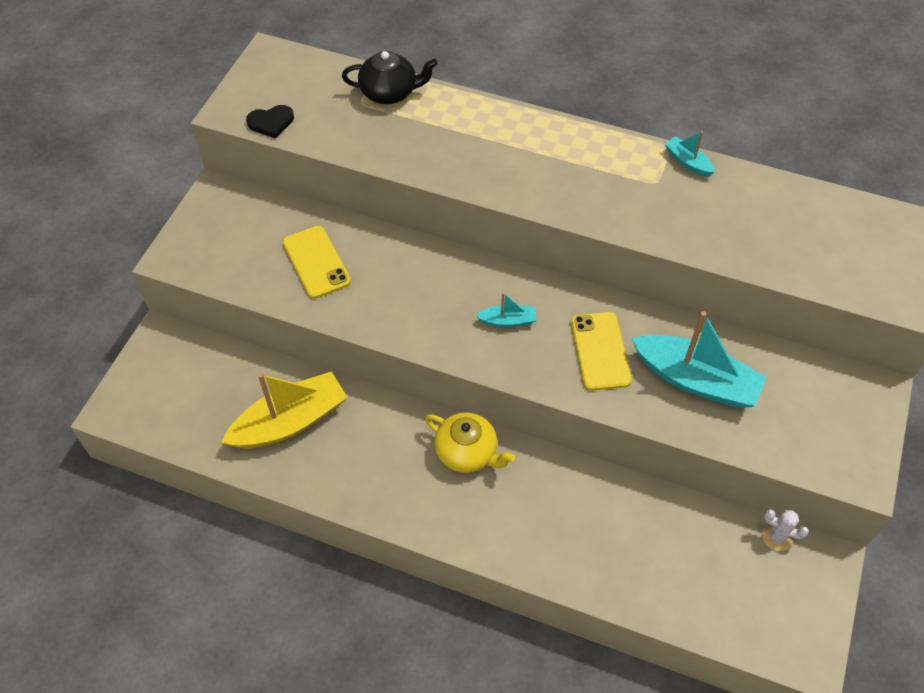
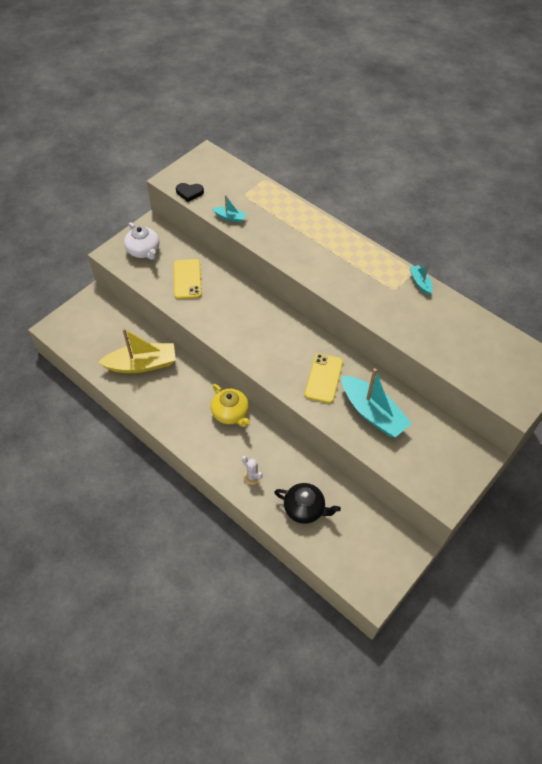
camera: 20 degrees right, 0 degrees up
(224, 238) = (144, 251): none -> white teapot
(389, 93) = (263, 194): black teapot -> black teapot (304, 508)
(508, 321) = (279, 344): turquoise boat -> turquoise boat (230, 217)
(777, 537) = (388, 522): white cactus -> white cactus (252, 476)

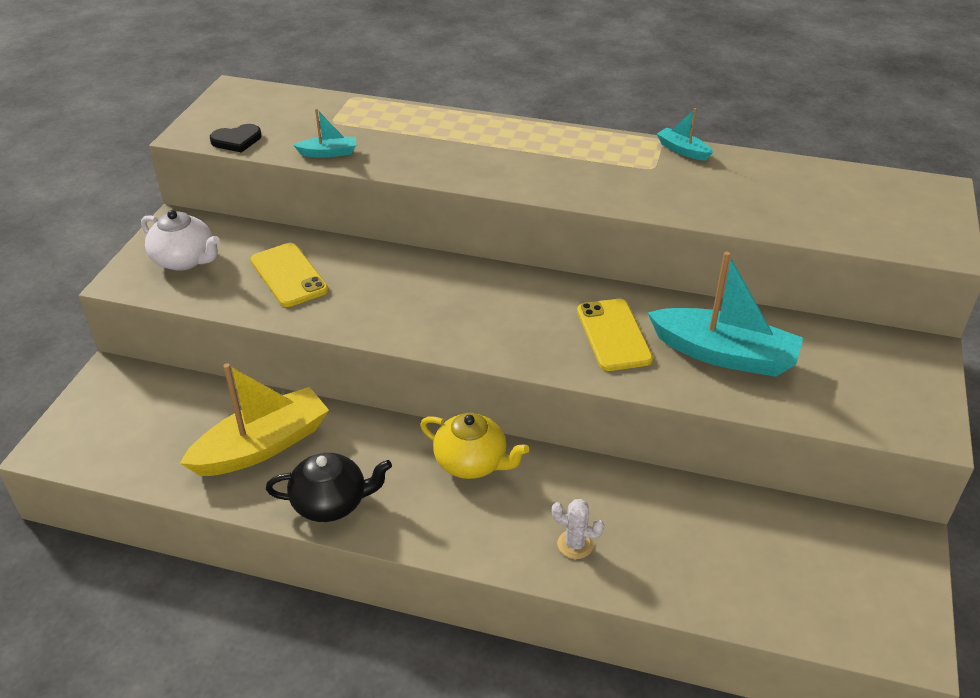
camera: 25 degrees left, 15 degrees down
(304, 508) = (698, 558): black teapot -> black teapot (331, 503)

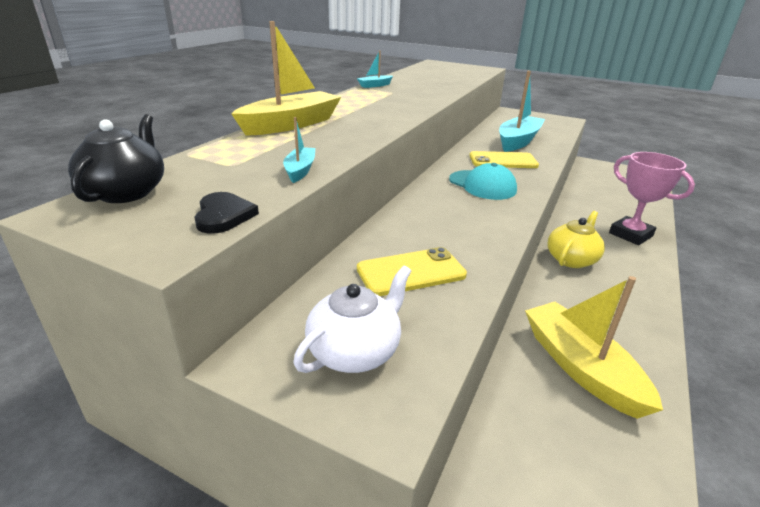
camera: 80 degrees left, 10 degrees down
(331, 503) = (637, 328): black teapot -> black teapot (126, 192)
(458, 125) = (291, 124): none -> yellow boat
(508, 315) = (482, 185): none -> turquoise cap
(575, 544) = (630, 234): white cactus -> pink trophy

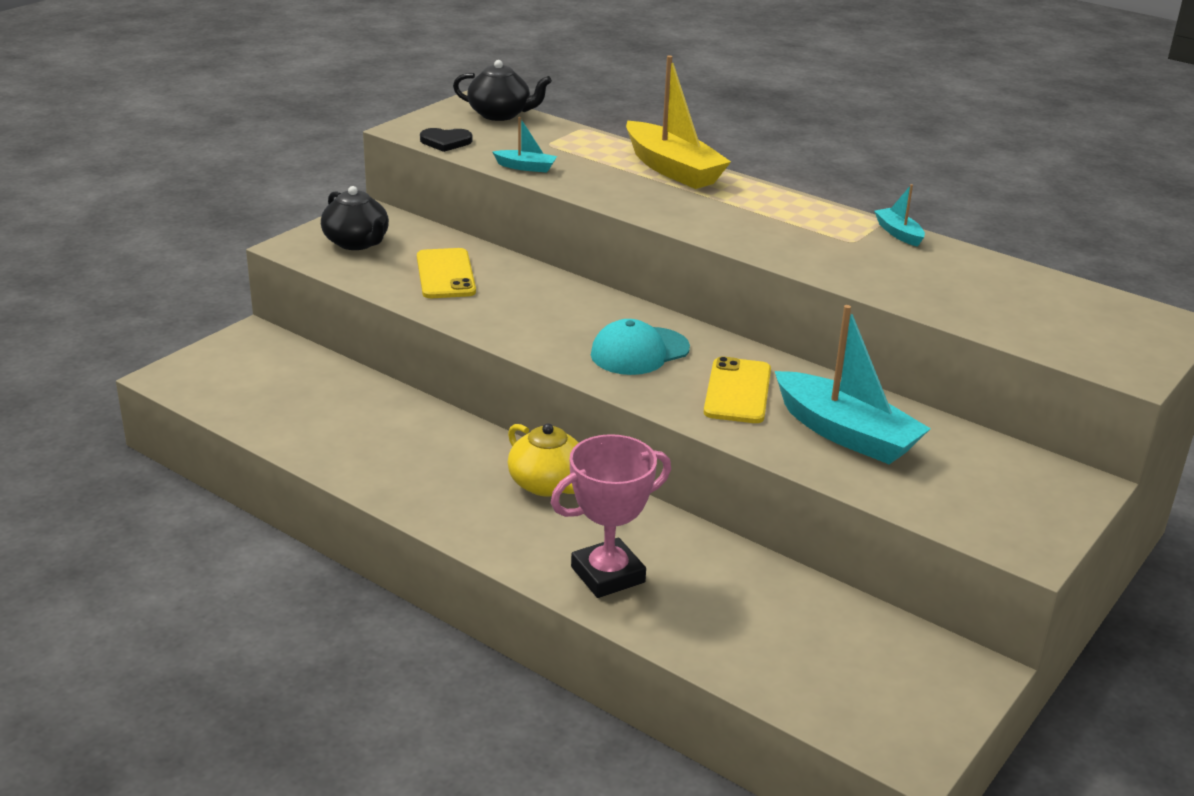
camera: 100 degrees right, 0 degrees up
(355, 351) = (357, 242): white teapot -> black teapot
(580, 367) = (355, 421): yellow boat -> none

